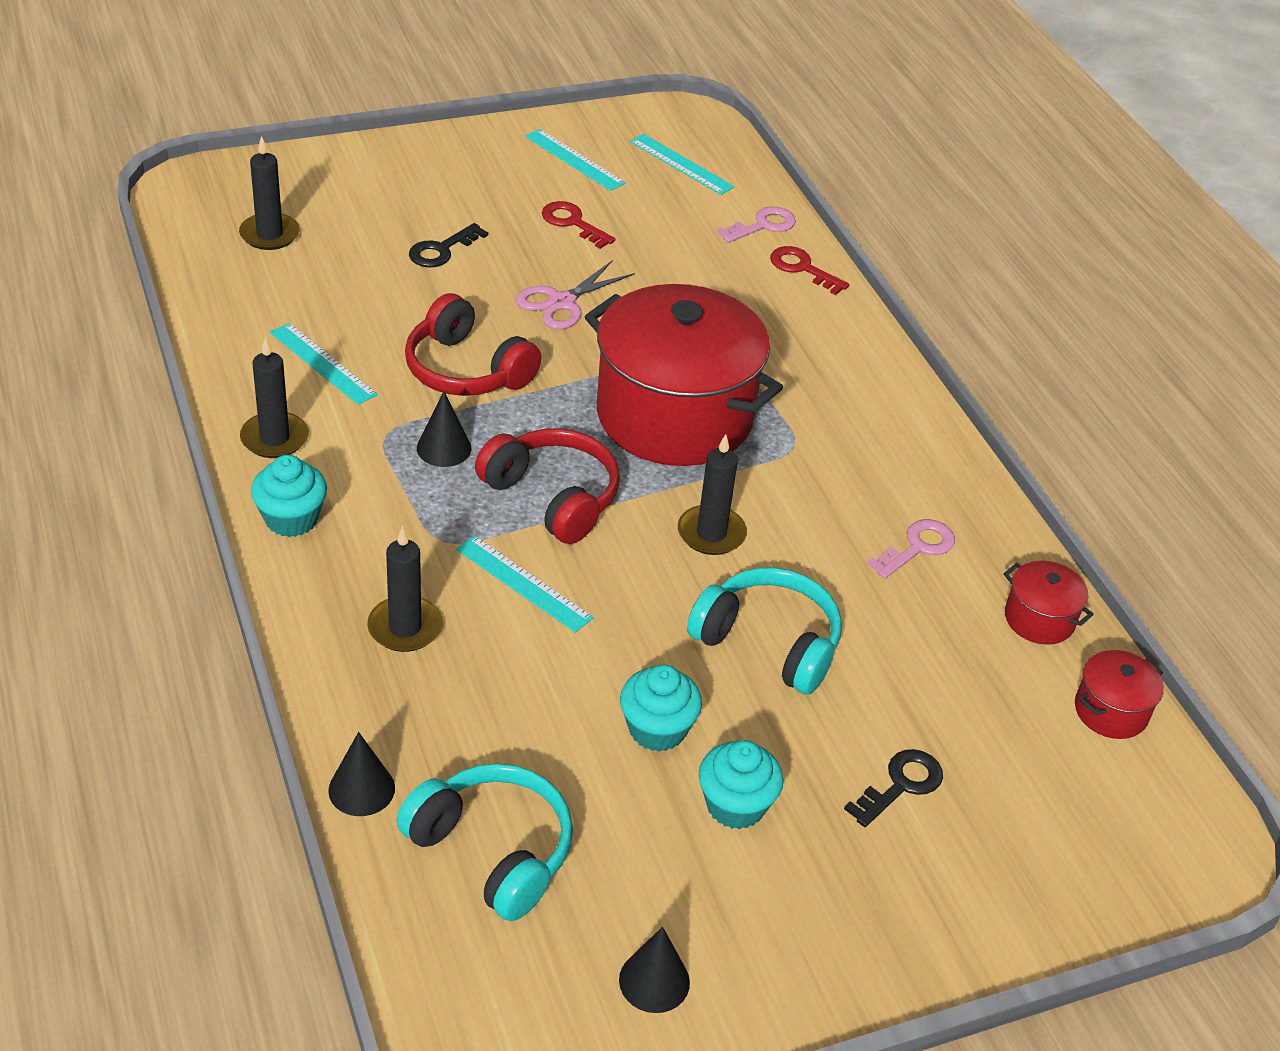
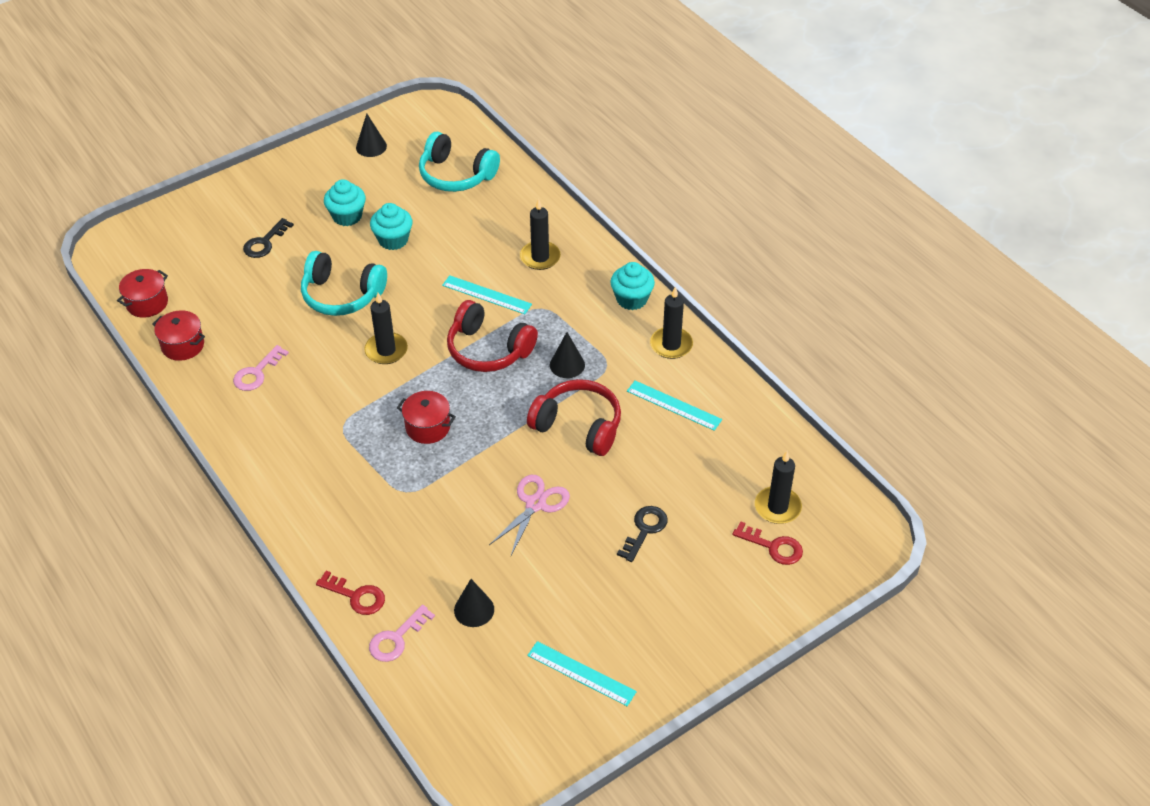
camera: 170 degrees right, 5 degrees up
(361, 789) = (526, 185): black cone -> black cone (474, 609)
(573, 223) = (555, 591): red key -> red key (773, 546)
(674, 416) = (428, 427): red pot -> red pot, size x0.41
(681, 164) = (485, 699): turquoise ruler -> none

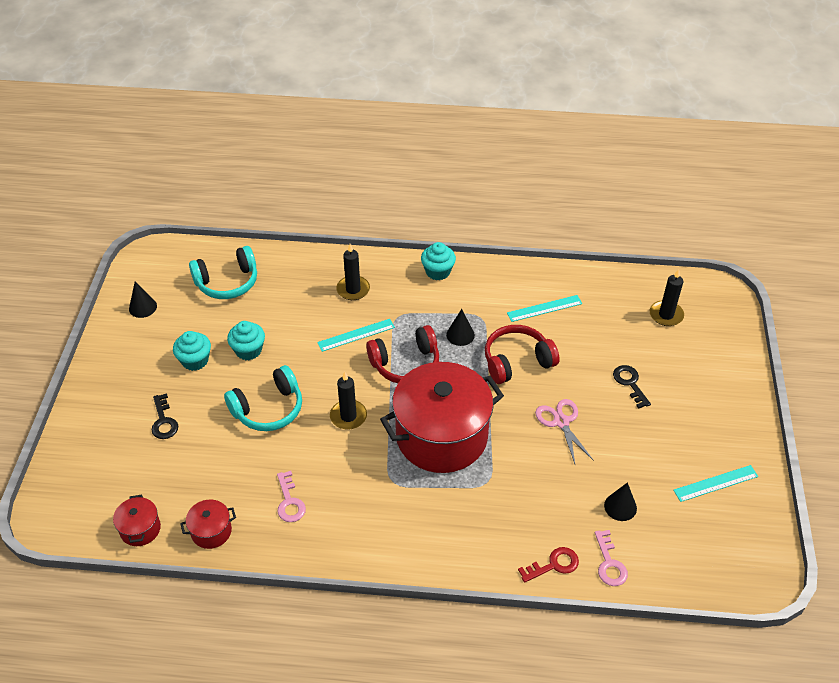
camera: 50 degrees left, 0 degrees up
(428, 427) = (441, 436): red pot -> red pot, size x2.43
(671, 345) = (495, 278): black candle -> none
(773, 546) = (693, 335): red key -> none

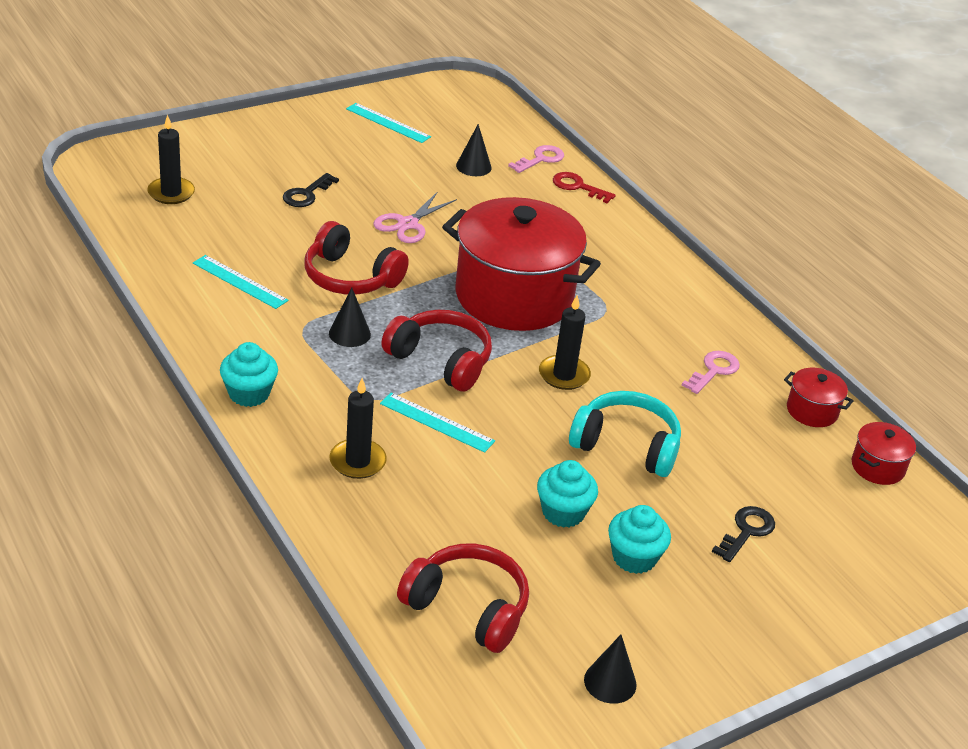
camera: 130 degrees left, 10 degrees down
(227, 282) = (468, 608): turquoise headphones -> red headphones

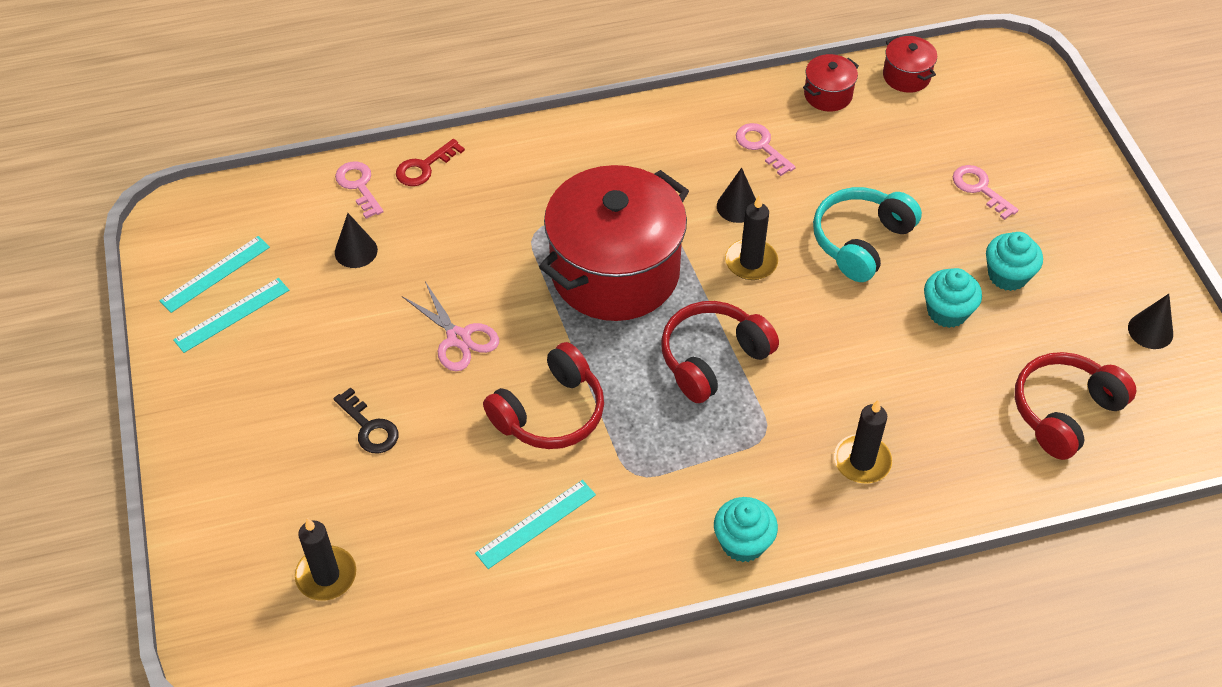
camera: 70 degrees left, 15 degrees up
(349, 334) = (653, 431): black cone -> black cone (737, 206)
(436, 422) = (810, 382): turquoise ruler -> turquoise ruler (215, 274)
(746, 531) = (980, 189): black key -> pink key

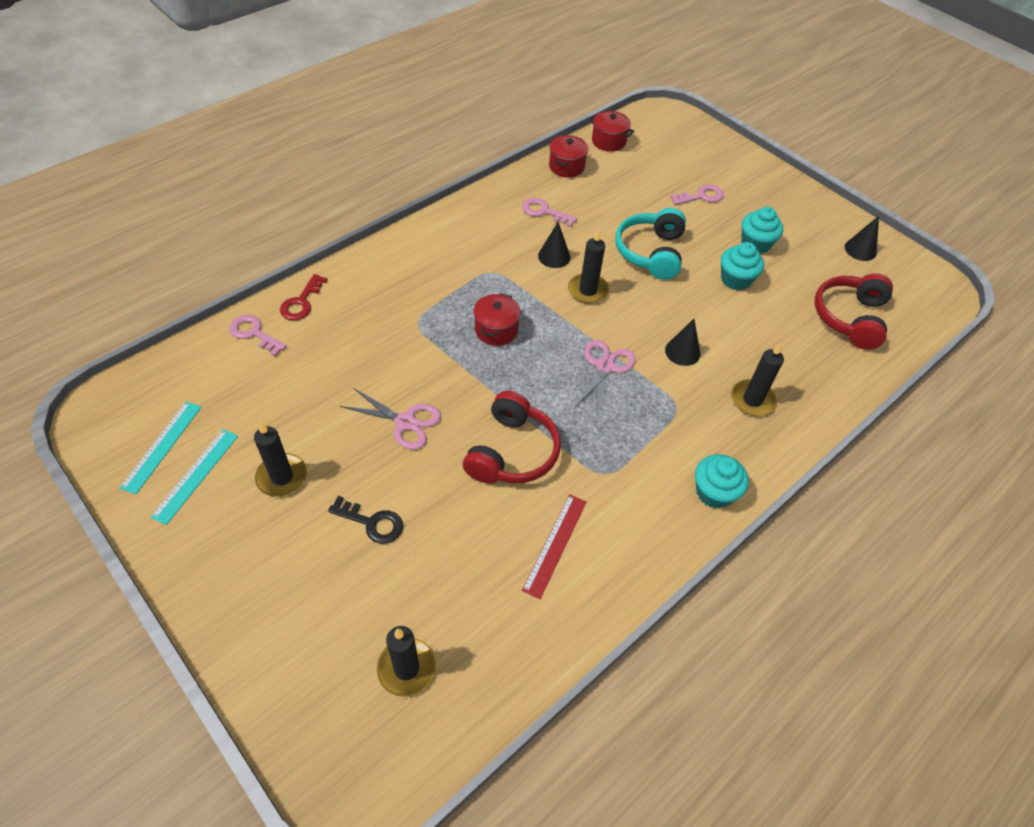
camera: 30 degrees left, 0 degrees up
(309, 348) = (282, 477): none -> black candle
(356, 251) = (280, 384): black cone -> black cone (682, 352)
(536, 524) = (555, 544): turquoise ruler -> red ruler
(615, 272) = (496, 330): red pot -> red pot, size x0.41
(712, 358) = (605, 366): red headphones -> pink scissors
(980, 189) = (701, 196): pink key -> pink key turned 135 degrees clockwise

